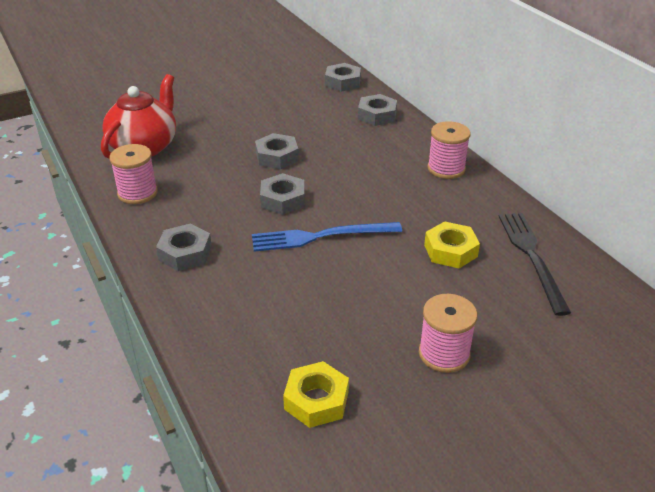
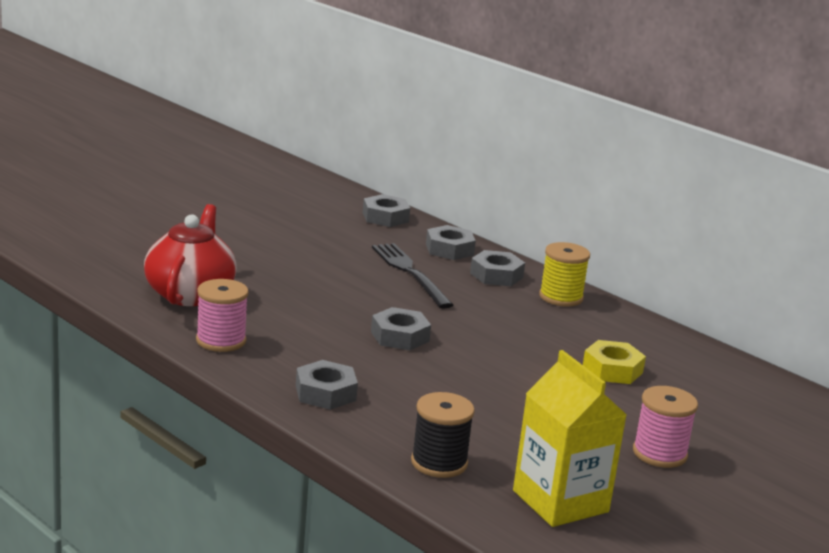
camera: 20 degrees left, 15 degrees down
(233, 340) = (439, 463): none -> black spool
(277, 157) = (362, 296): grey nut -> grey nut (496, 275)
(316, 400) = (560, 501): yellow nut -> yellow carton
(320, 236) = (467, 367): blue fork -> none
(446, 169) = (561, 297): pink spool -> yellow spool
(531, 257) = (696, 369): black fork -> black fork (410, 273)

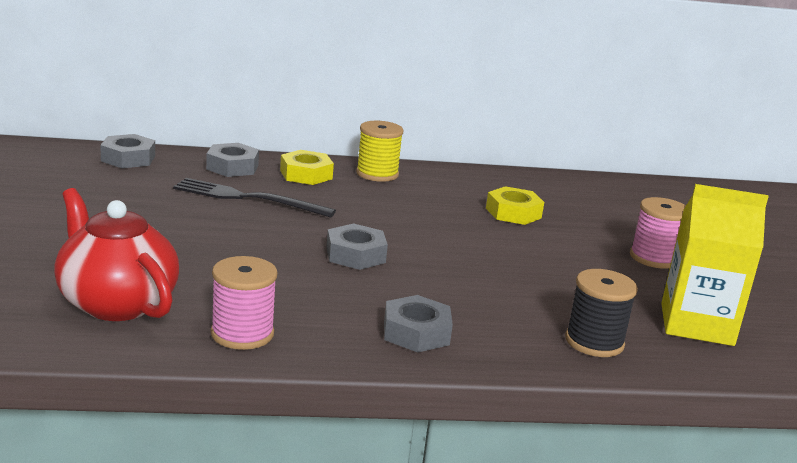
camera: 50 degrees left, 0 degrees up
(496, 275) = (306, 174): grey nut -> yellow nut

